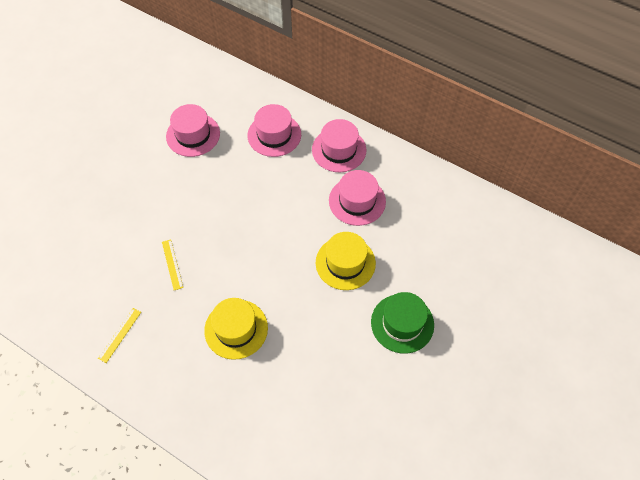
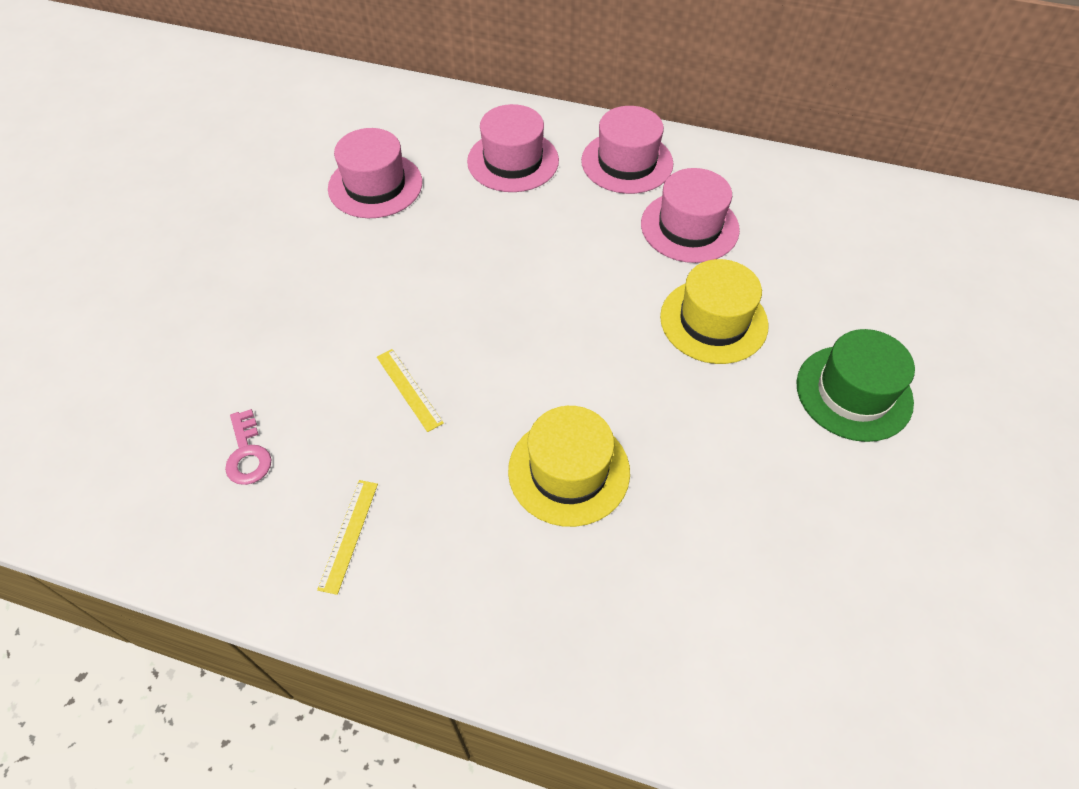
camera: 15 degrees left, 5 degrees down
(84, 280) = (248, 454): none -> pink key

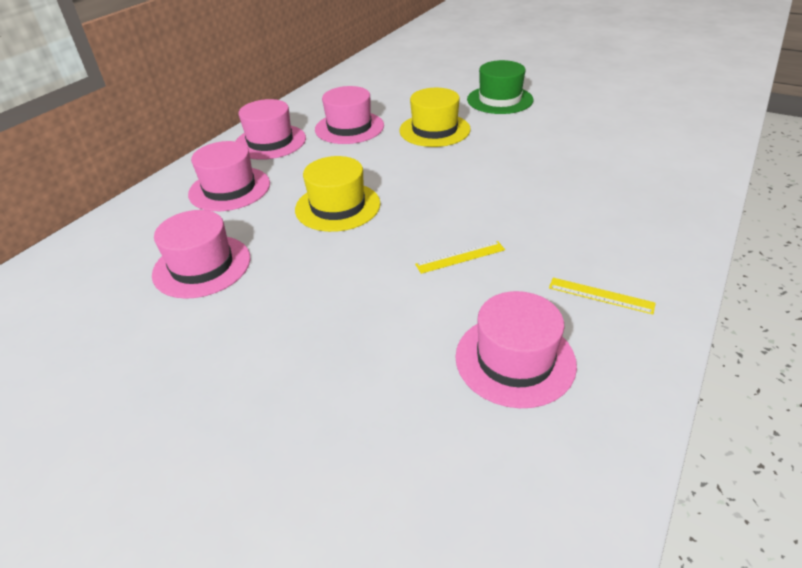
camera: 75 degrees left, 15 degrees down
(248, 454) = (515, 359): pink key -> pink hat
(569, 471) = (545, 192): yellow hat -> yellow hat (337, 206)

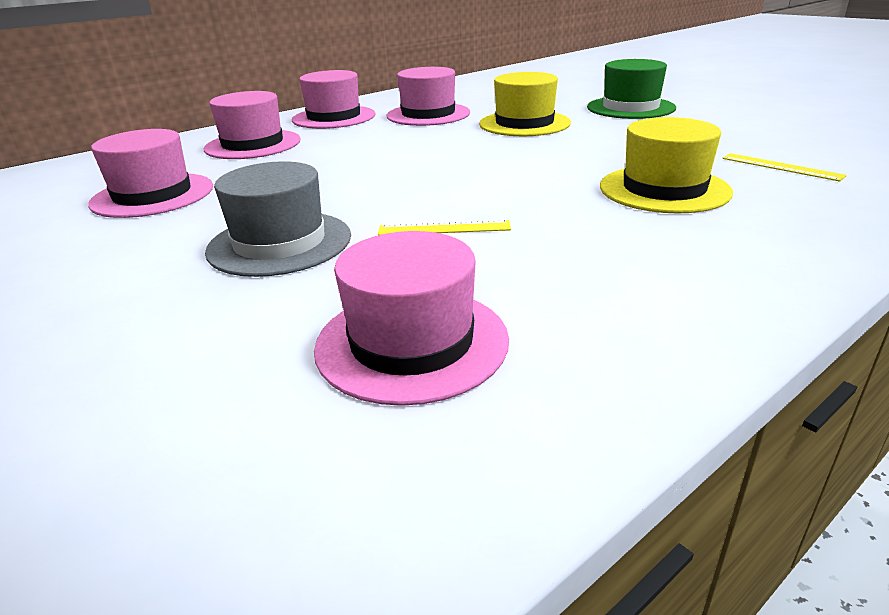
camera: 20 degrees right, 10 degrees down
(337, 206) = (346, 169): yellow hat -> yellow hat (664, 189)
(357, 296) = (280, 243): none -> grey hat
(600, 295) = (612, 297): yellow ruler -> yellow ruler (781, 167)

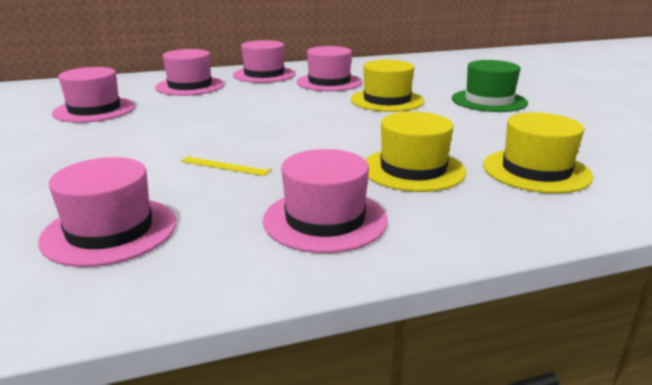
camera: 20 degrees right, 5 degrees down
(280, 243) = (121, 154): grey hat -> none
(656, 263) = (325, 220): none -> pink hat
(781, 167) = (536, 171): yellow ruler -> yellow hat

